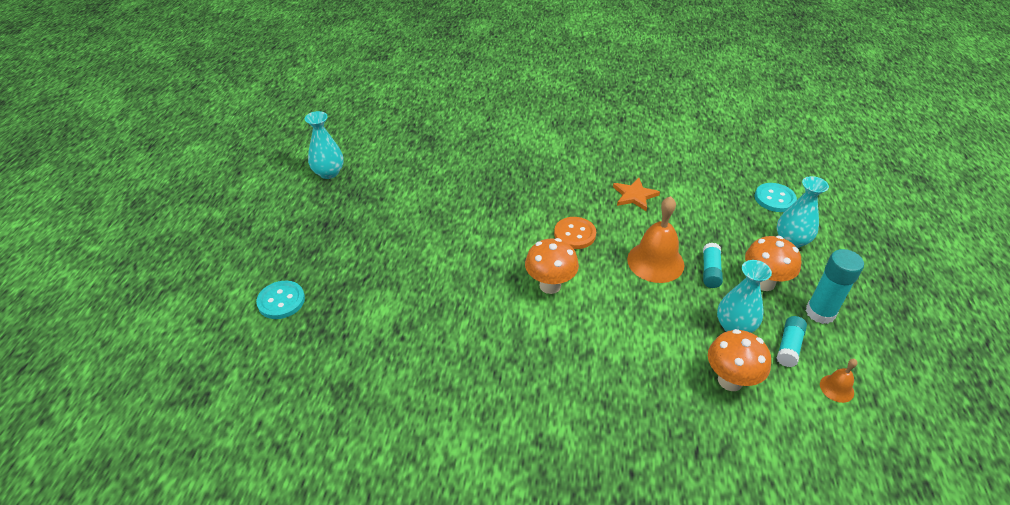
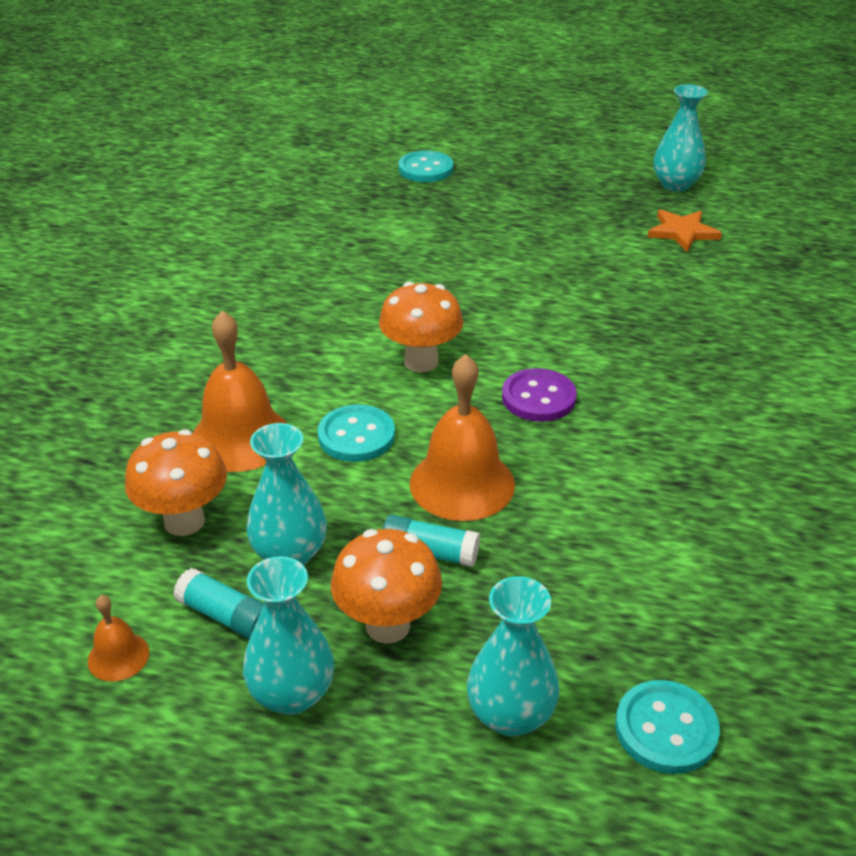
camera: 95 degrees right, 5 degrees down
(574, 234) = (538, 398): orange button -> purple button
(629, 309) = (356, 436): none -> turquoise button
(634, 195) = (653, 486): orange star -> orange star (682, 232)
(648, 366) = (240, 438): none -> orange bell
(820, 313) = (292, 694): turquoise glue stick -> turquoise vase

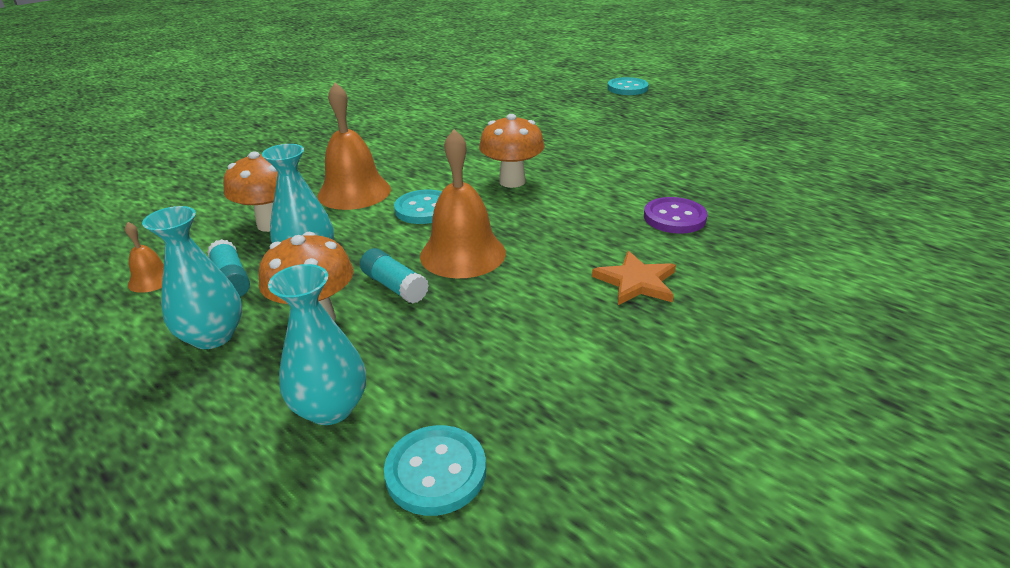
camera: 30 degrees right, 5 degrees down
(538, 398) = (574, 220): purple button -> purple button (674, 218)
(675, 184) = (816, 125): turquoise vase -> none
(682, 232) = (795, 152): orange star -> orange star (636, 282)

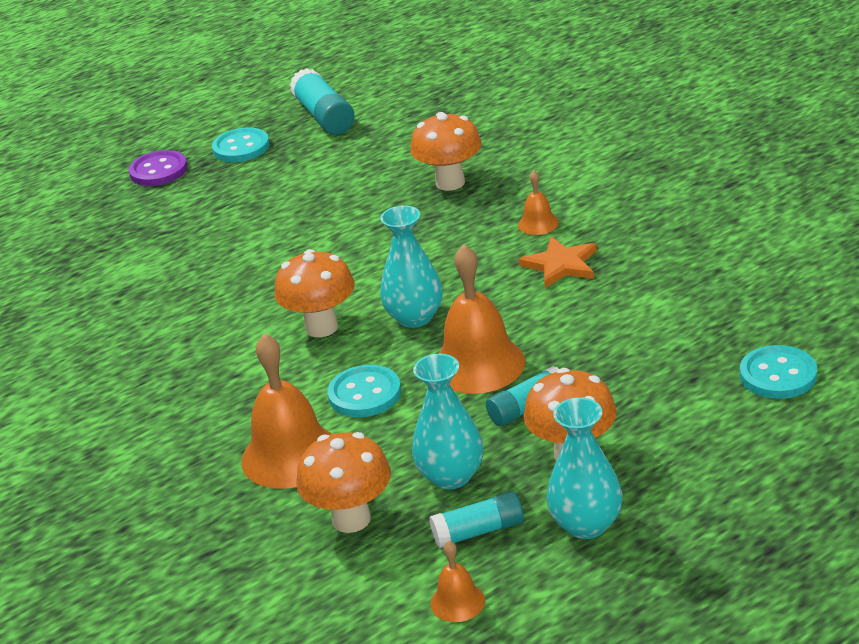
camera: 75 degrees left, 0 degrees up
(330, 408) = (704, 433): turquoise vase -> turquoise vase (415, 317)
(627, 88) = (70, 218): turquoise button -> turquoise button (241, 147)
(674, 218) = (453, 230): purple button -> purple button (158, 171)
(708, 261) = (538, 223): none -> orange bell
(756, 206) = (450, 183): none -> orange mushroom
(825, 140) = (324, 116): none -> turquoise glue stick

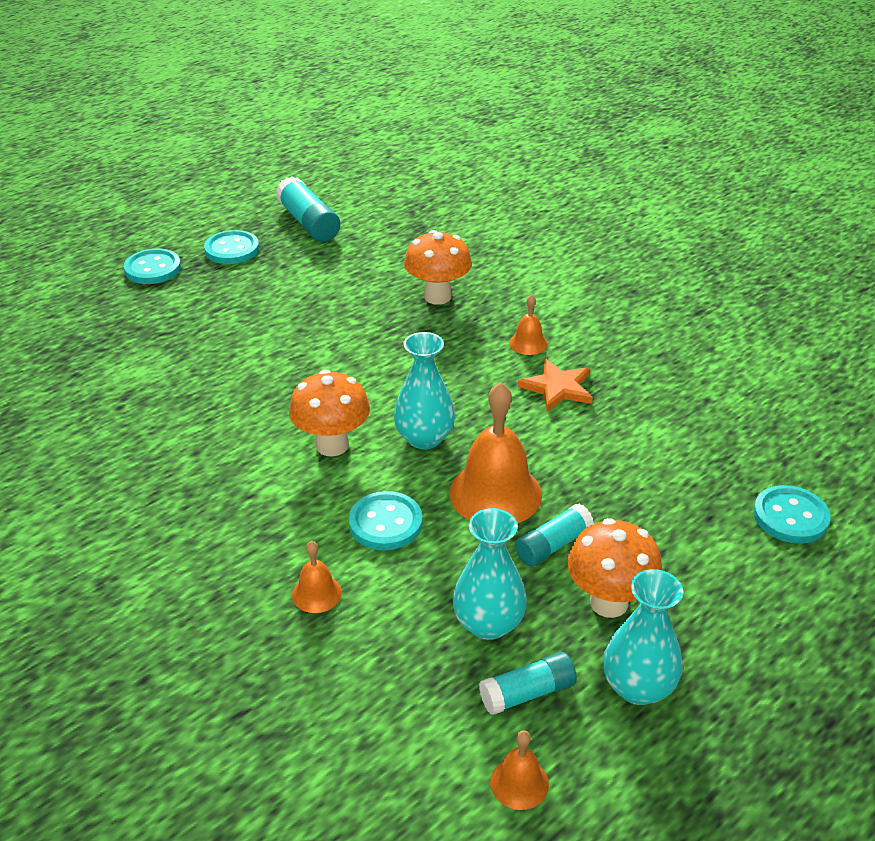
camera: 10 degrees left, 5 degrees up
(158, 171) = (153, 269): purple button -> turquoise button
(290, 455) = (317, 593): orange bell -> orange bell, size x0.49
(351, 519) = (391, 674): orange mushroom -> none

